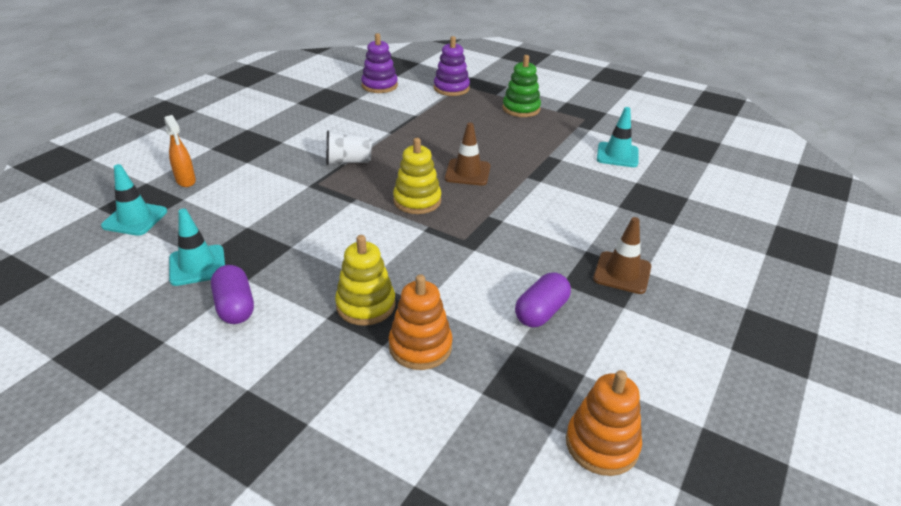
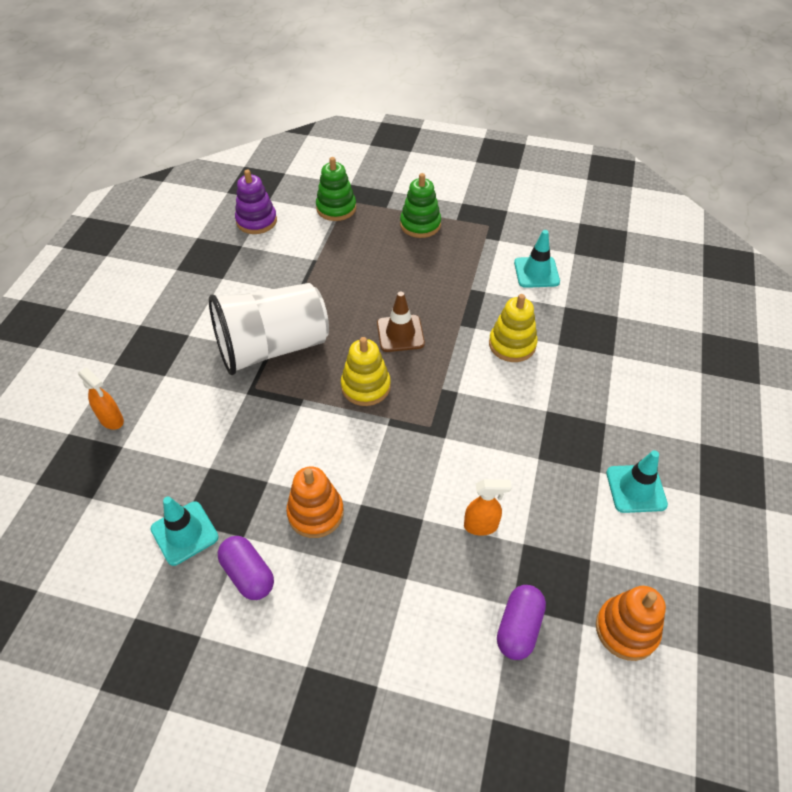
camera: 15 degrees left, 15 degrees up
(135, 219) = (85, 488): turquoise traffic cone -> turquoise traffic cone (636, 488)
(348, 161) = (273, 347): white cup -> white cup, size x2.17
(365, 305) = (371, 536): yellow stacking toy -> yellow stacking toy (512, 344)
(420, 346) = (440, 570): orange stacking toy -> orange stacking toy (315, 513)
(451, 88) = (336, 208): purple stacking toy -> green stacking toy
(479, 321) = (481, 526): none -> orange spray bottle
(541, 312) = (531, 499): purple capsule -> purple capsule (519, 628)
(622, 273) = (586, 430): brown traffic cone -> none

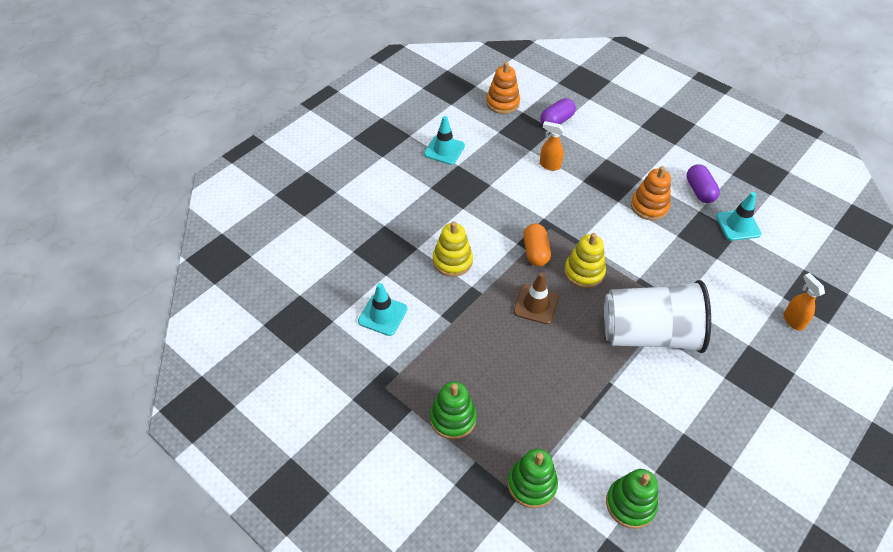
camera: 155 degrees left, 0 degrees up
(256, 221) = (630, 504): purple stacking toy -> green stacking toy
(430, 389) = (535, 252): none -> orange capsule

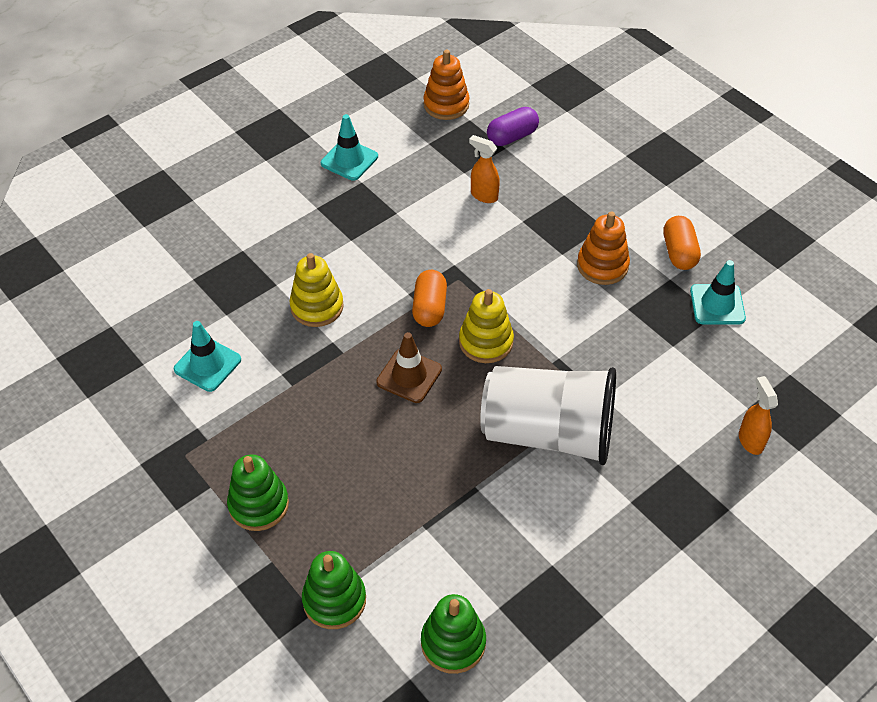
camera: 10 degrees right, 0 degrees up
(699, 191) = (679, 252): purple capsule -> orange capsule

